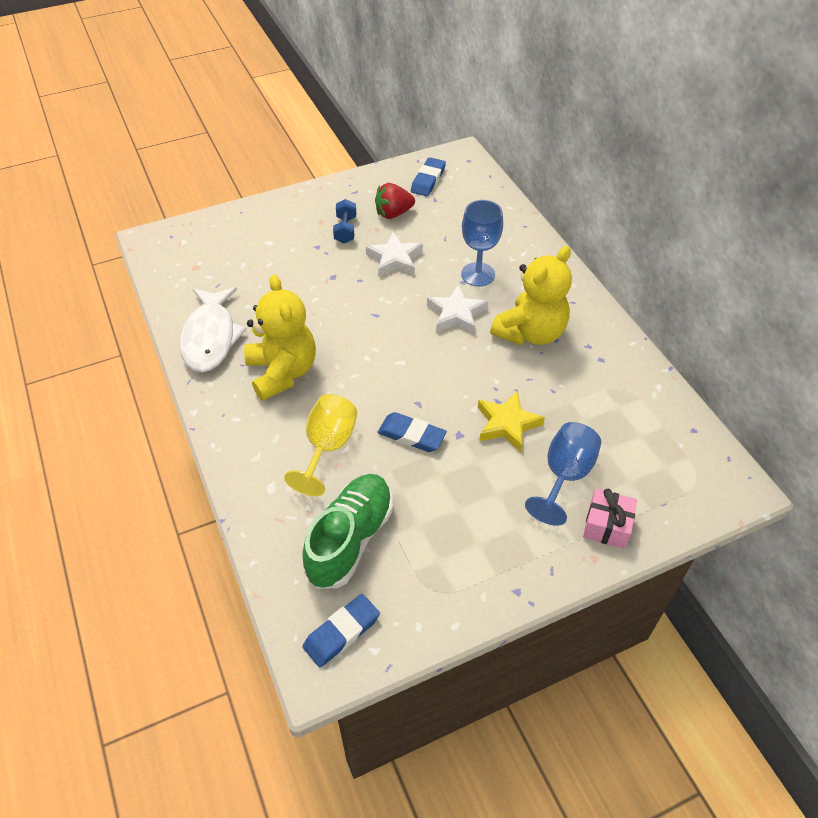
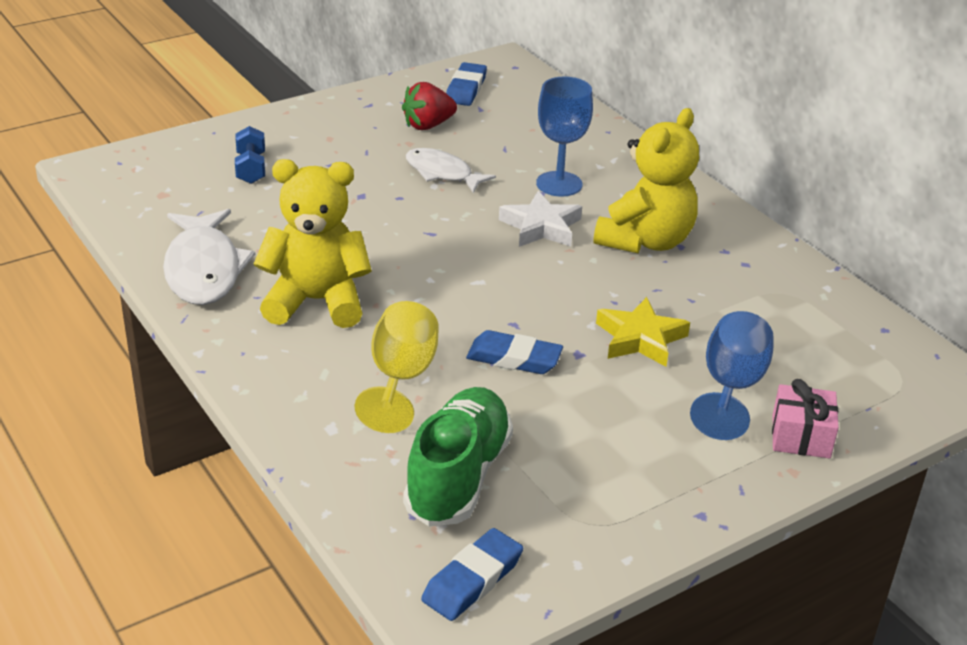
camera: 10 degrees left, 15 degrees down
(282, 372) = (316, 301): yellow teddy bear -> yellow teddy bear turned 60 degrees counterclockwise
(345, 230) = (366, 145): blue dumbbell -> blue dumbbell (251, 168)
(395, 259) = (442, 173): white star -> white fish

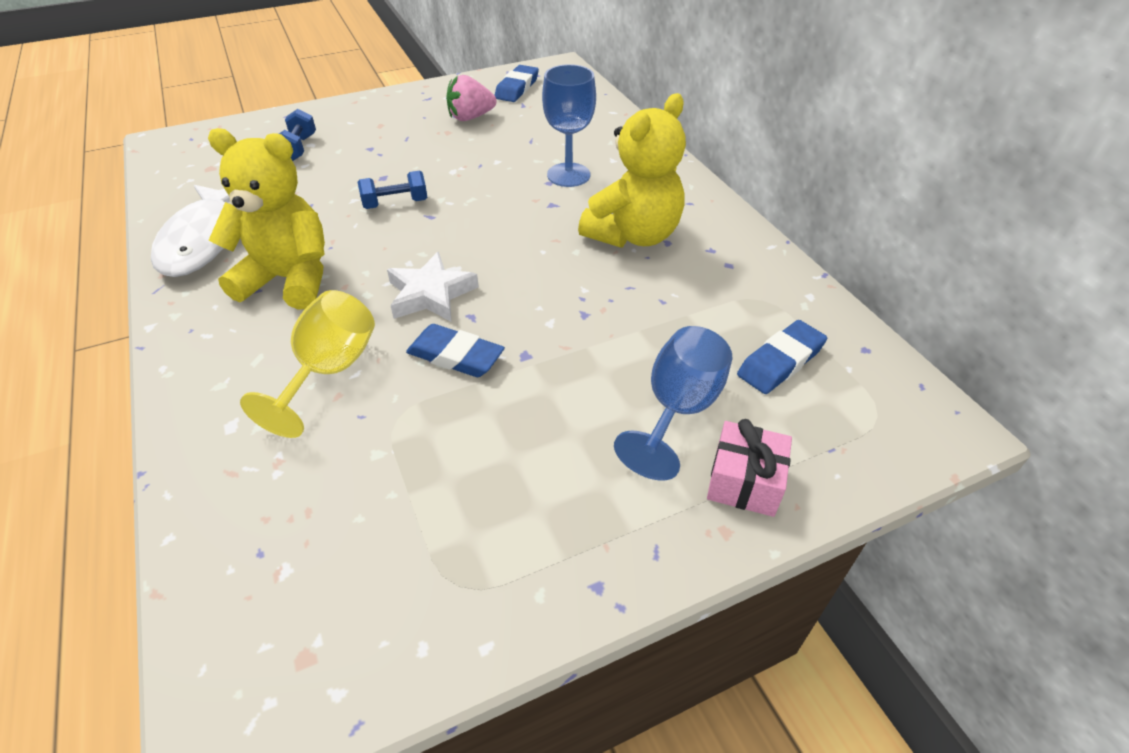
camera: 10 degrees right, 10 degrees up
(389, 222) = (395, 203): none -> blue dumbbell
(428, 125) = (470, 117): red strawberry -> pink strawberry
(442, 173) = (465, 160): white fish -> none
(458, 476) = (334, 502): green shoe -> none
(472, 580) = (285, 660): blue eraser -> blue eraser (780, 361)
(541, 227) = (536, 215): white star -> white star (430, 294)
(640, 338) = (595, 342): yellow star -> none

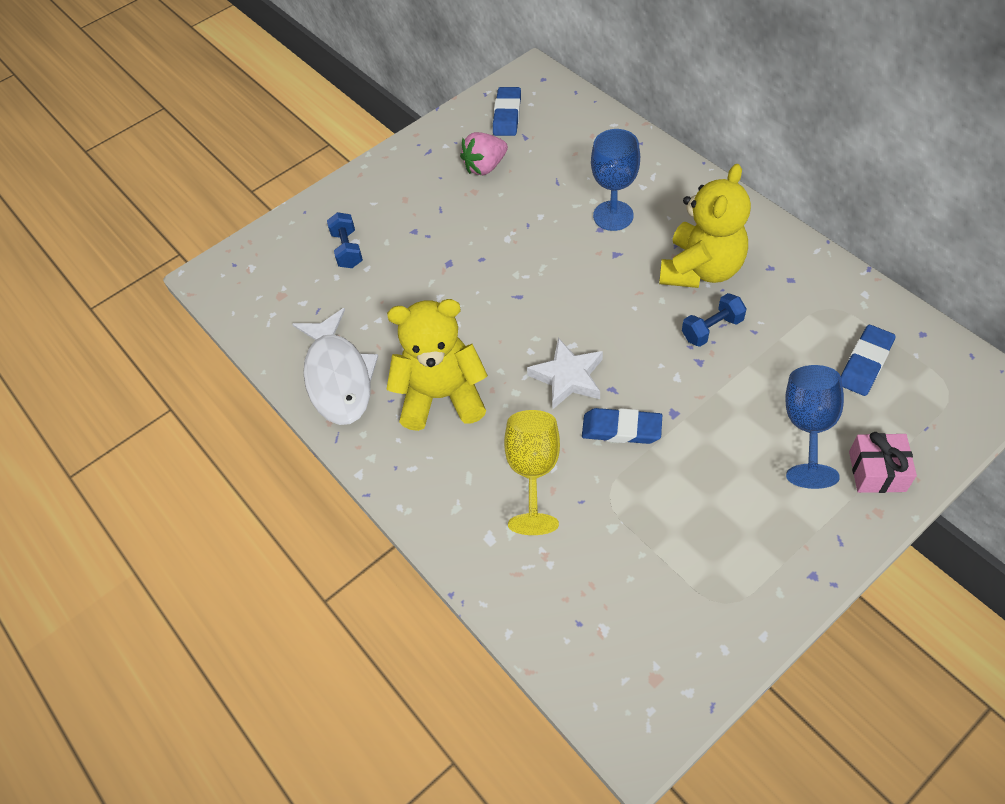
camera: 10 degrees left, 10 degrees up
(395, 203) = (480, 290): blue dumbbell -> blue dumbbell (712, 329)

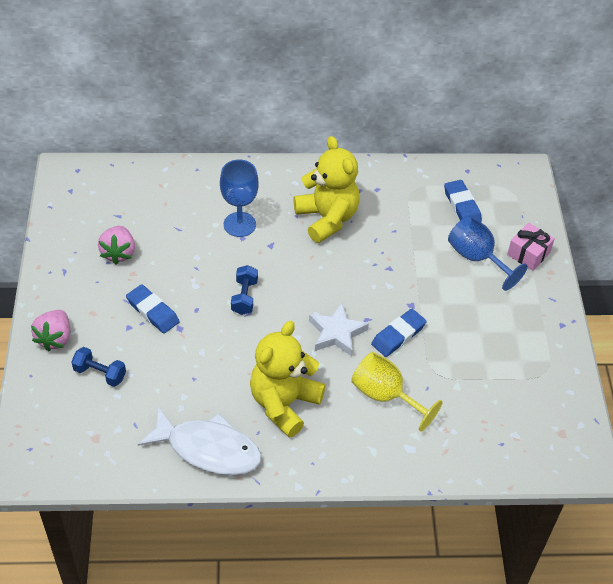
camera: 60 degrees left, 5 degrees down
(355, 197) = (55, 338): none -> pink strawberry
(507, 115) = (86, 210): blue eraser -> blue eraser (153, 311)
(712, 329) = (373, 246): blue dumbbell -> blue dumbbell (244, 297)

